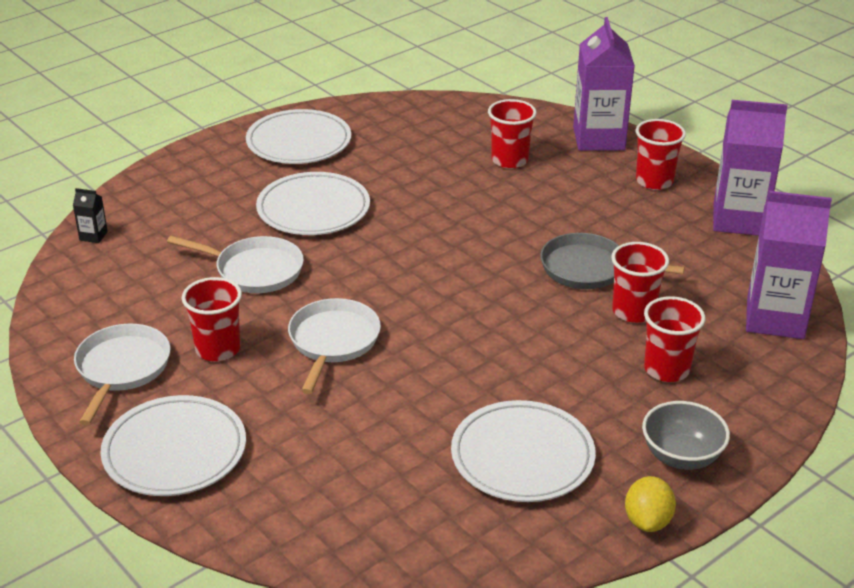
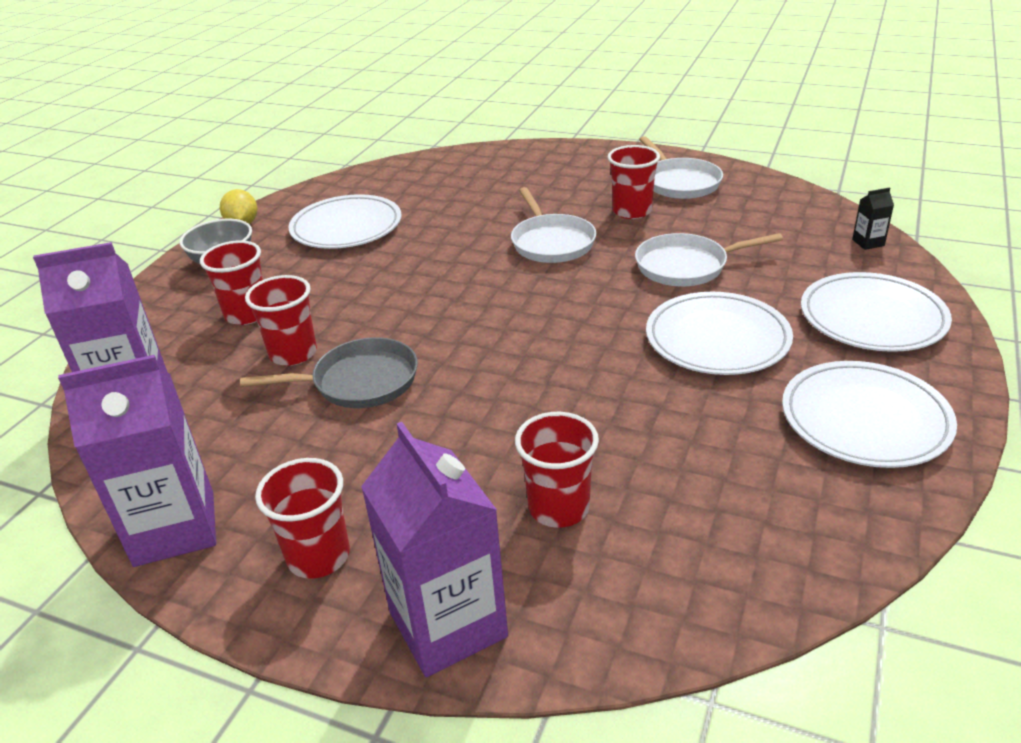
camera: 155 degrees right, 0 degrees up
(175, 451) = (581, 164): white plate -> white plate (872, 318)

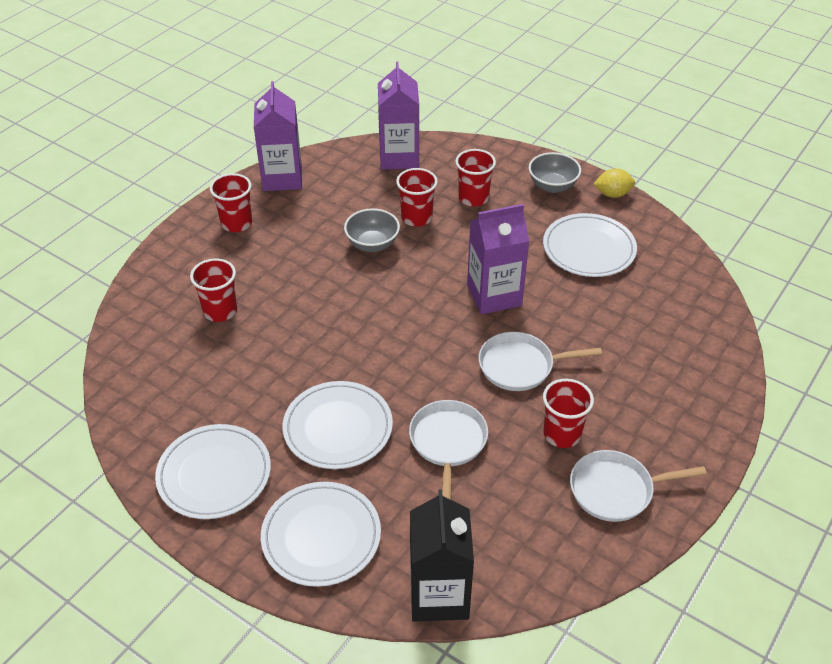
camera: 100 degrees right, 10 degrees up
(359, 382) = (372, 244): grey pan -> grey bowl
(448, 624) = (171, 261): purple carton -> purple carton (494, 295)
(868, 242) = (439, 595): black carton -> black carton, size x2.47

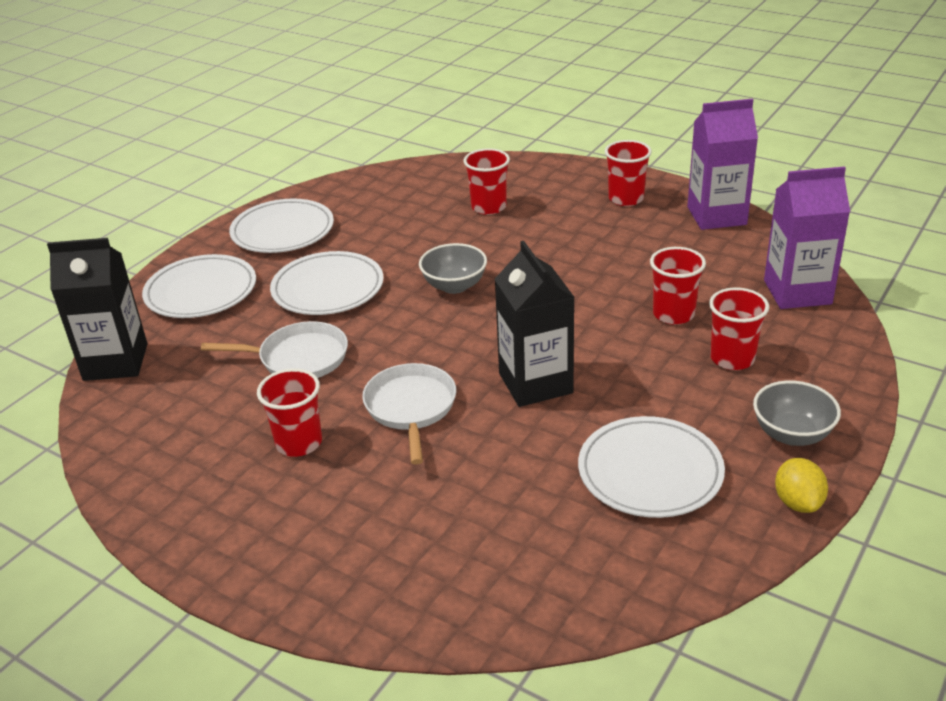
camera: 90 degrees right, 10 degrees down
(372, 244) = (613, 286): grey bowl -> grey bowl (454, 286)
(494, 295) = (535, 383): purple carton -> black carton
(616, 490) = (208, 487): white pan -> none

